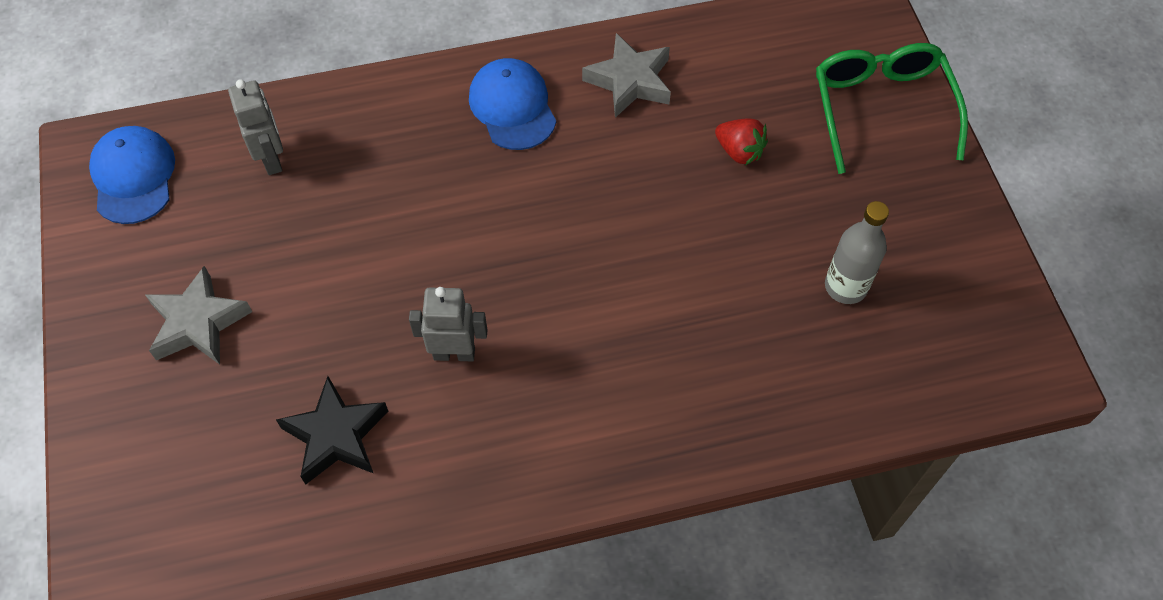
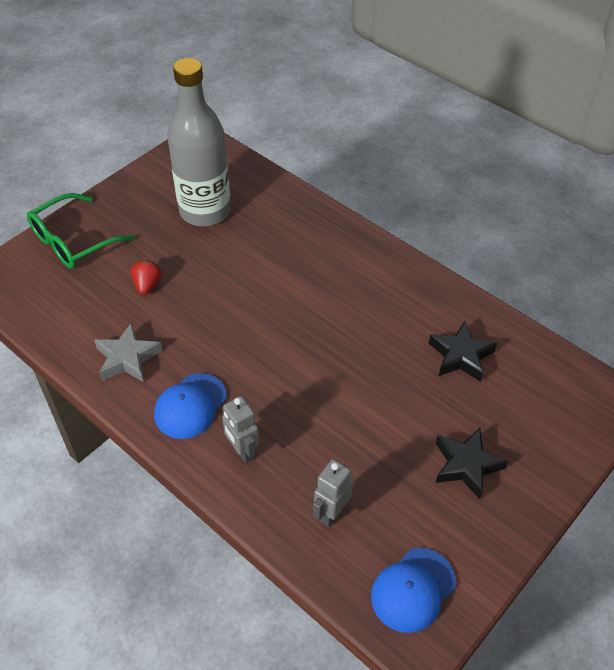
camera: 125 degrees left, 10 degrees down
(198, 323) = (466, 465): grey star -> black star
(454, 353) = (373, 336): grey robot -> grey robot (242, 451)
(845, 286) = (205, 211): grey bottle -> grey bottle, size x2.08

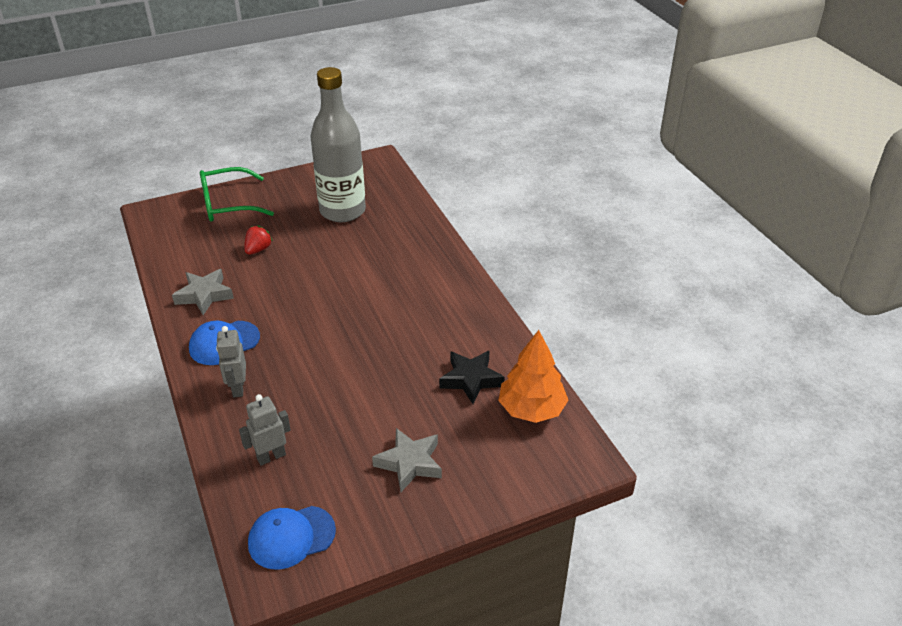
camera: 25 degrees right, 10 degrees down
(466, 465) = (409, 463): black star -> grey star
(534, 366) = (531, 409): none -> orange tree

